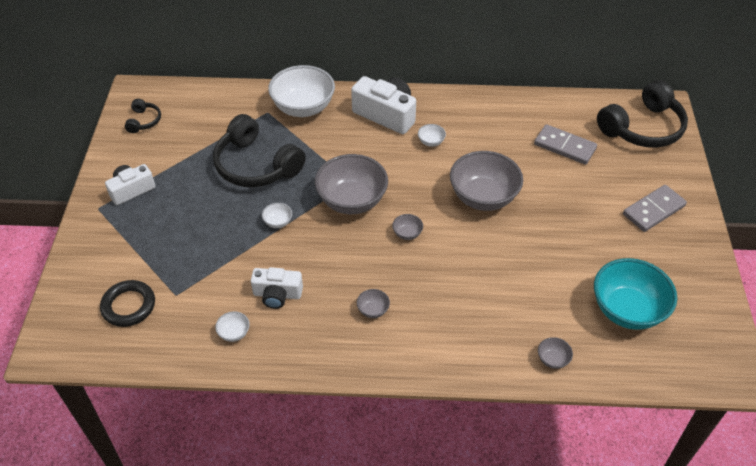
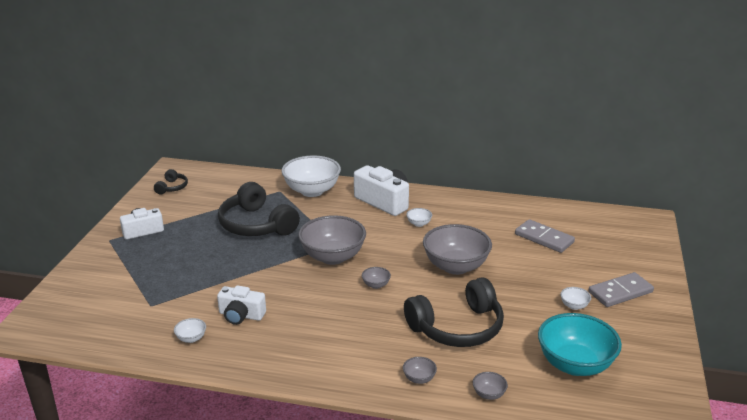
camera: 10 degrees right, 20 degrees down
(128, 306) = (106, 308): black ring -> none
(278, 222) = (261, 265): white bowl -> white bowl (574, 306)
(373, 310) = (325, 336): grey bowl -> grey bowl (419, 379)
(643, 128) = (623, 232): black headphones -> black headphones (457, 328)

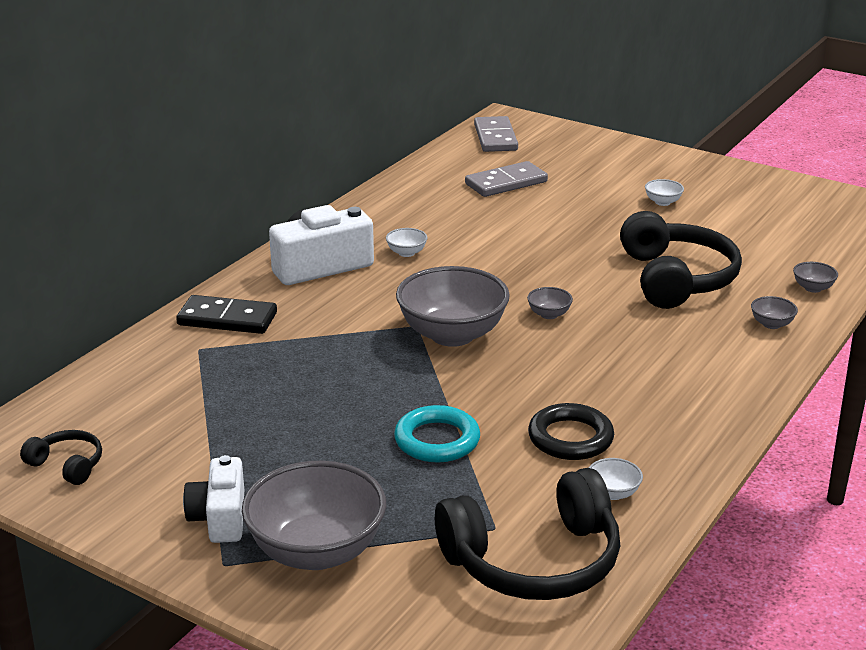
camera: 70 degrees left, 0 degrees up
(223, 273) = (437, 440): none -> turquoise ring
(241, 315) = (570, 438): white camera -> black ring
(256, 225) = (299, 388): black headphones -> black headphones (534, 561)
(312, 191) = (227, 319): white bowl -> black domino
(455, 266) = (536, 251): grey bowl -> grey bowl (316, 551)
(575, 365) = (774, 229): turquoise bowl -> none
(620, 292) = (648, 172): grey domino -> grey domino (495, 137)

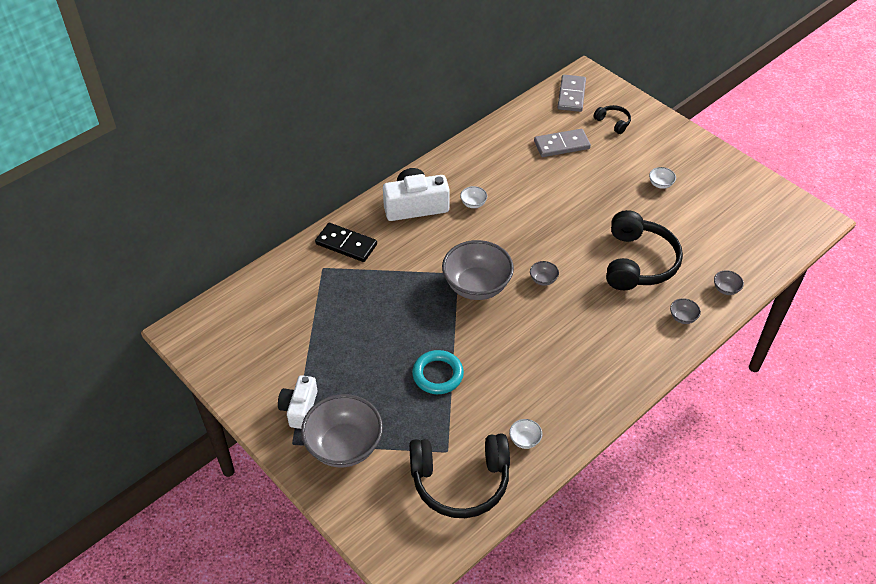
camera: 15 degrees right, 20 degrees up
(67, 465) = (228, 349): black headphones -> black headphones (613, 122)
(570, 438) = (516, 390): black ring -> none

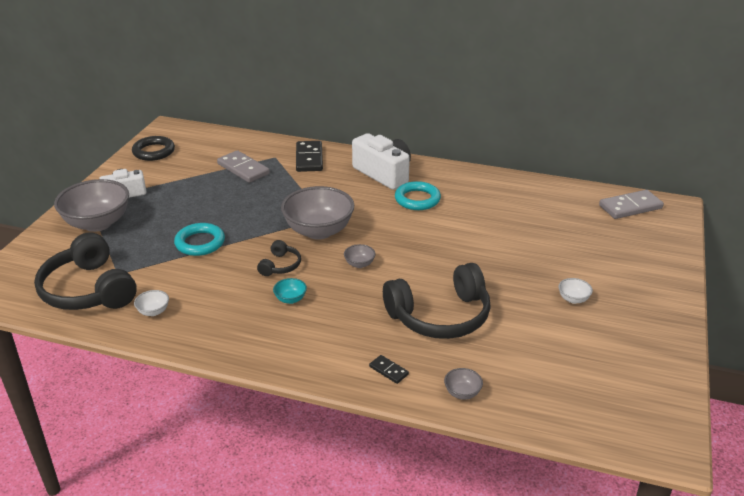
camera: 60 degrees right, 15 degrees down
(228, 359) = (154, 151): none -> black ring
(473, 204) = (417, 199): white bowl -> turquoise ring
(561, 145) = (551, 222): grey domino -> grey domino (243, 169)
(564, 341) = (290, 299): none -> turquoise bowl
(613, 122) = (626, 242): black headphones -> black headphones (280, 265)
(683, 317) = (388, 370): grey bowl -> black domino

